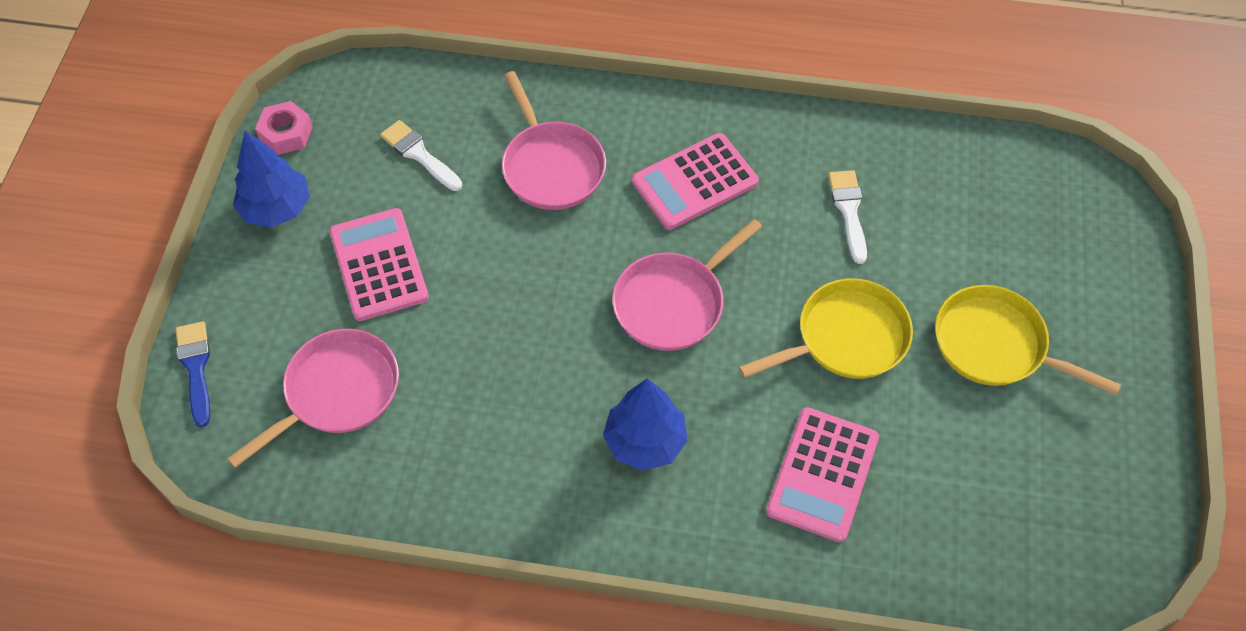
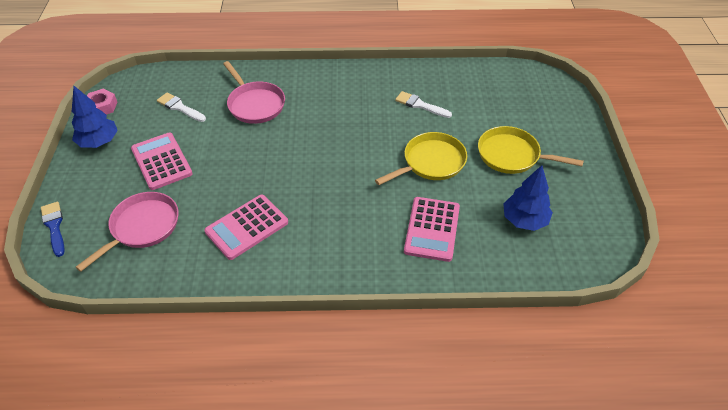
camera: 10 degrees left, 10 degrees down
(645, 441) = (328, 227): blue tree -> blue tree (524, 220)
(673, 303) = (333, 158): pink pan -> none
(694, 182) = (335, 102): pink calculator -> pink calculator (247, 227)
(849, 211) = (420, 105): white brush -> white brush turned 45 degrees counterclockwise

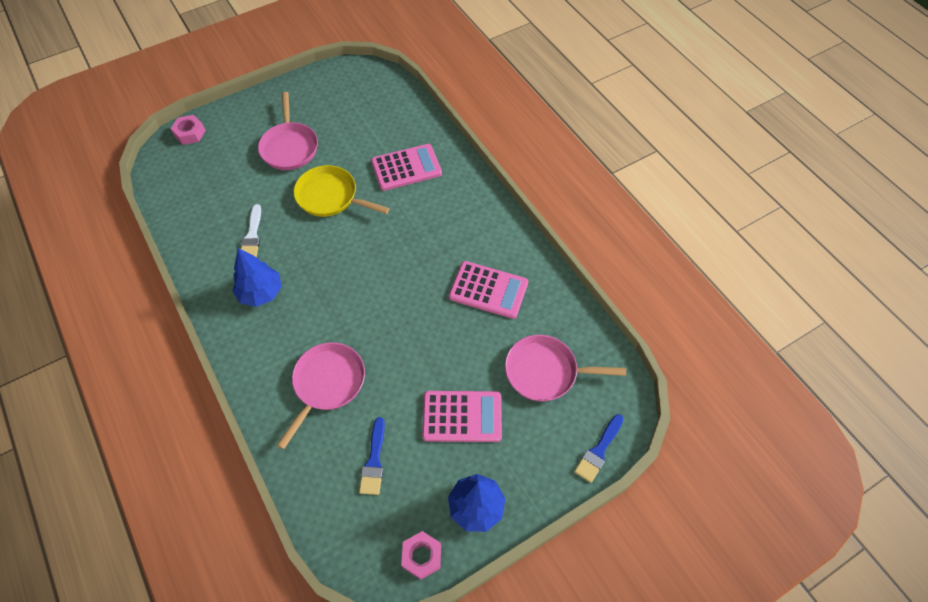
camera: 120 degrees left, 10 degrees up
(161, 161) = (462, 417): pink calculator -> pink calculator turned 120 degrees counterclockwise
(179, 107) = (374, 461): white brush -> blue brush
(512, 155) = (289, 147): yellow pan -> pink pan
(524, 220) = (361, 119): blue tree -> blue tree (261, 293)
(565, 99) = (190, 133): none -> pink nut

